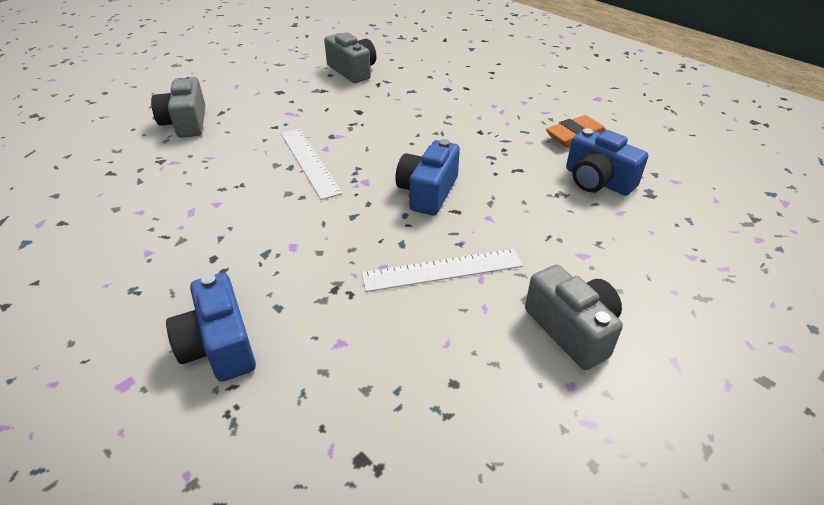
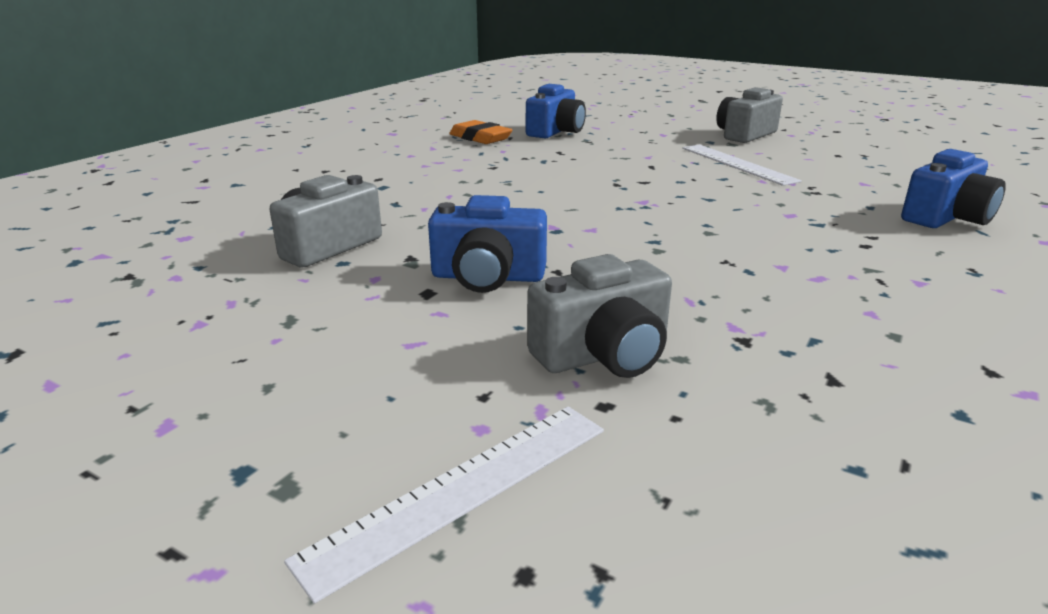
camera: 105 degrees left, 15 degrees down
(309, 162) = (632, 232): white ruler -> white ruler (462, 489)
(428, 192) = (633, 176): blue camera -> blue camera (488, 277)

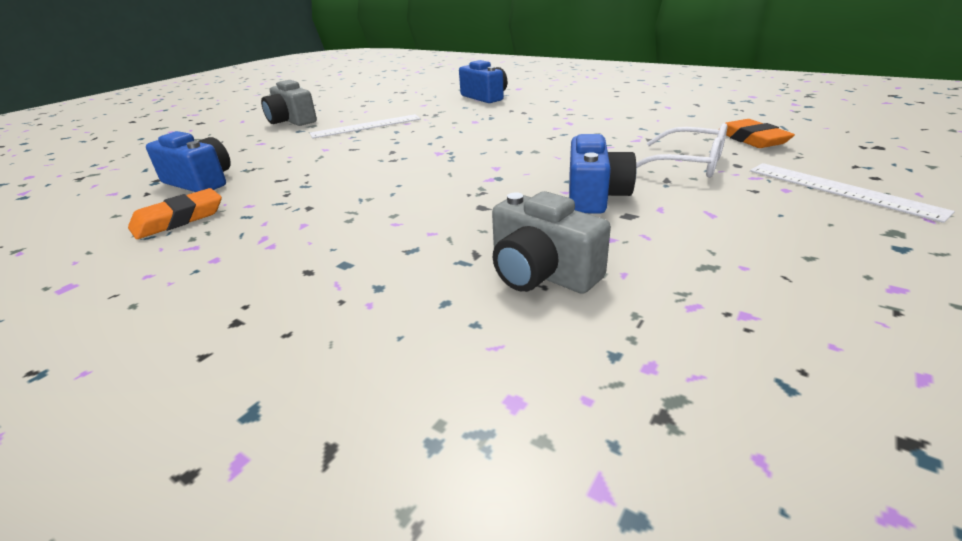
camera: 85 degrees left, 5 degrees up
(604, 354) = (687, 164): grey camera -> white glasses
(776, 460) = (752, 139): none -> orange eraser

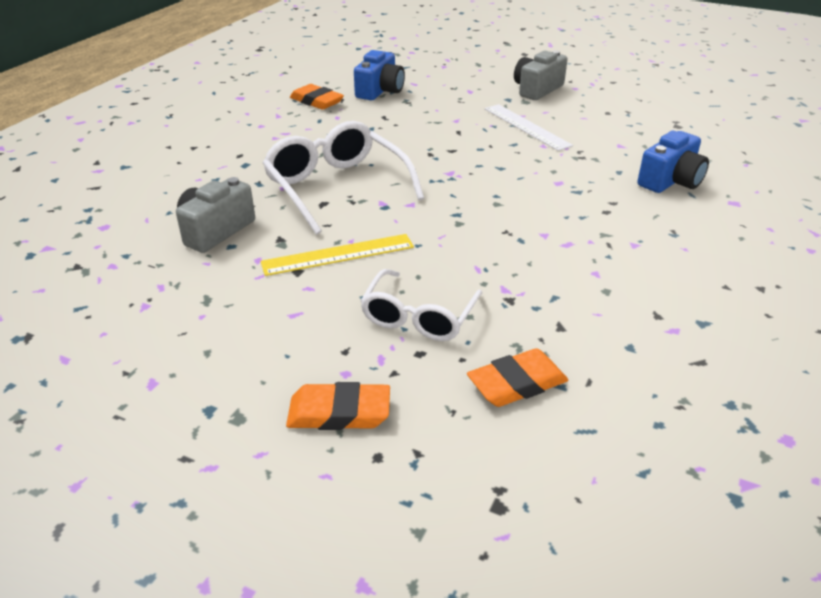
camera: 80 degrees right, 5 degrees up
(449, 200) = (337, 188): none -> white glasses
(594, 196) = (338, 255): blue camera -> yellow ruler
(840, 190) = (339, 412): white ruler -> orange eraser

